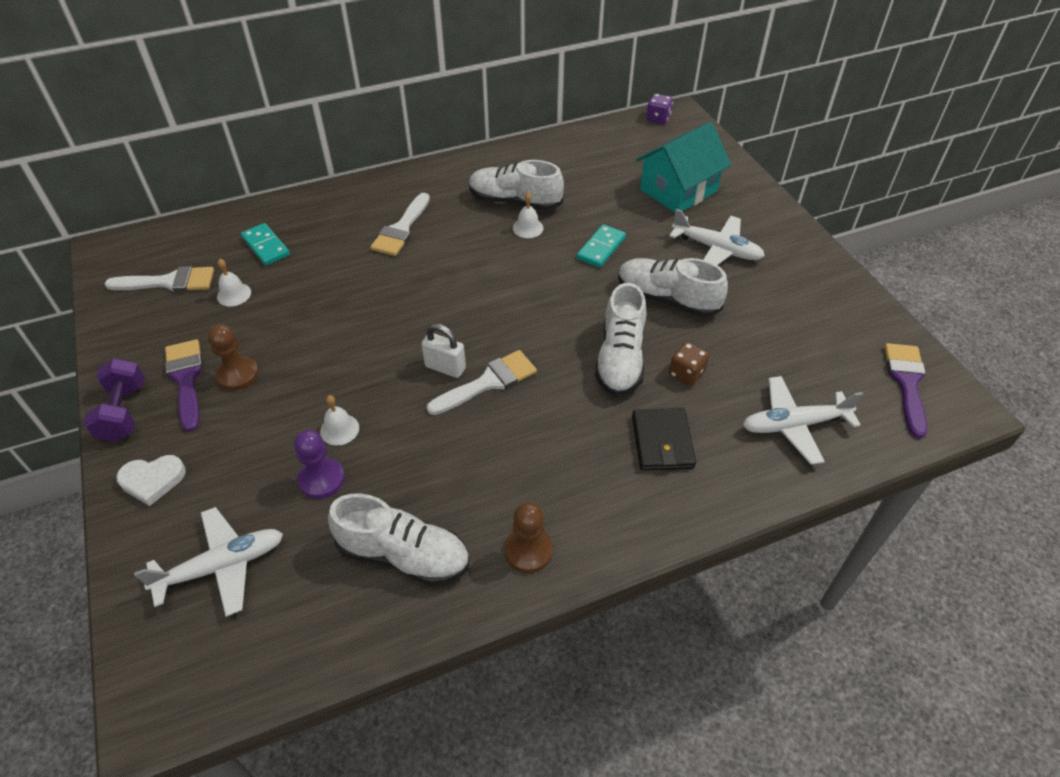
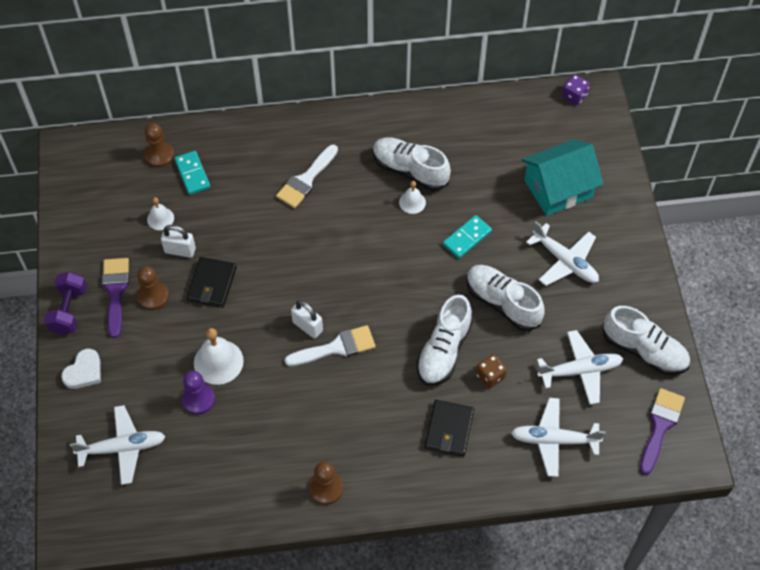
camera: 15 degrees right, 10 degrees up
(152, 480) = (84, 371): white heart -> white heart turned 60 degrees counterclockwise
(169, 282) = (112, 194): white brush -> none
(222, 236) = (159, 155): none -> brown pawn
(264, 321) = (180, 250): none -> white padlock
(312, 347) = (212, 284): none -> black wallet
(339, 429) = (218, 362): white bell -> white bell, size x1.72
(403, 555) = (242, 470): white shoe -> white shoe (644, 350)
(786, 346) = (580, 370): none -> white plane

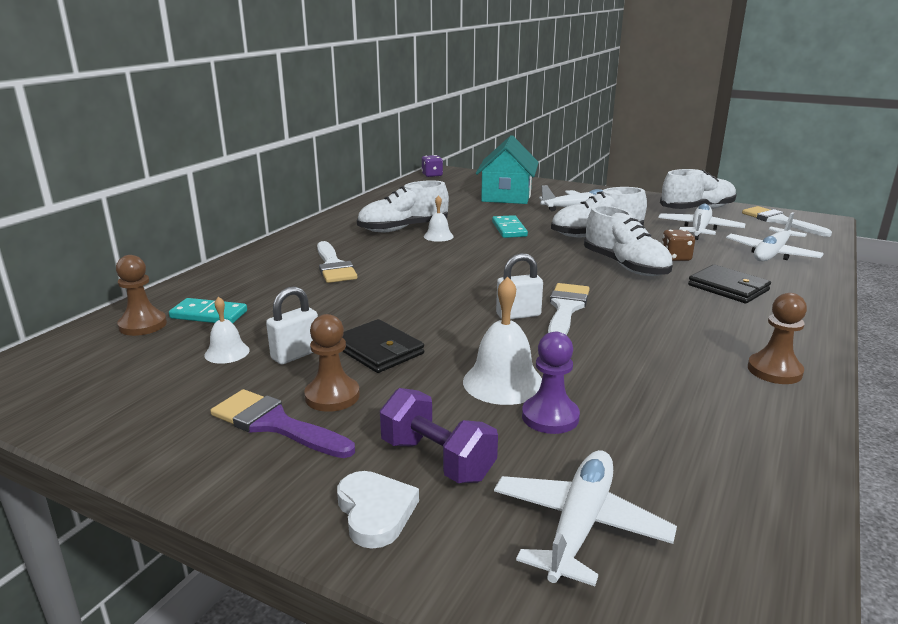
camera: 55 degrees left, 35 degrees down
(69, 310) = (236, 483): purple dumbbell -> purple dumbbell (437, 460)
(660, 426) = (780, 221): purple brush -> white brush

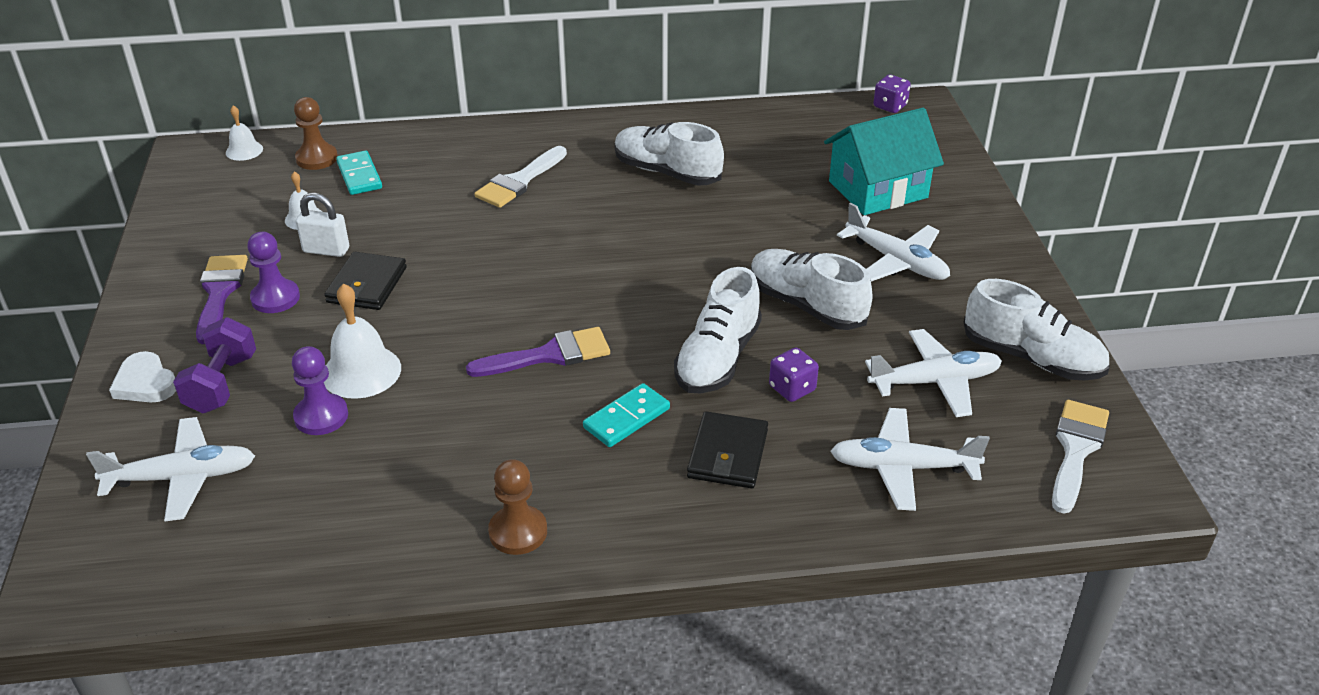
camera: 55 degrees right, 15 degrees up
(332, 396) = (275, 298): brown pawn -> purple pawn
(375, 512) = (145, 383): white heart -> white heart turned 105 degrees clockwise
(438, 236) = (670, 202): white bell -> white bell (244, 150)
(509, 229) = (750, 238): turquoise domino -> turquoise domino (626, 418)
(518, 315) = (506, 331): white padlock -> none
(566, 309) = (549, 355): white brush -> purple brush
(675, 257) = (792, 388): brown dice -> purple dice

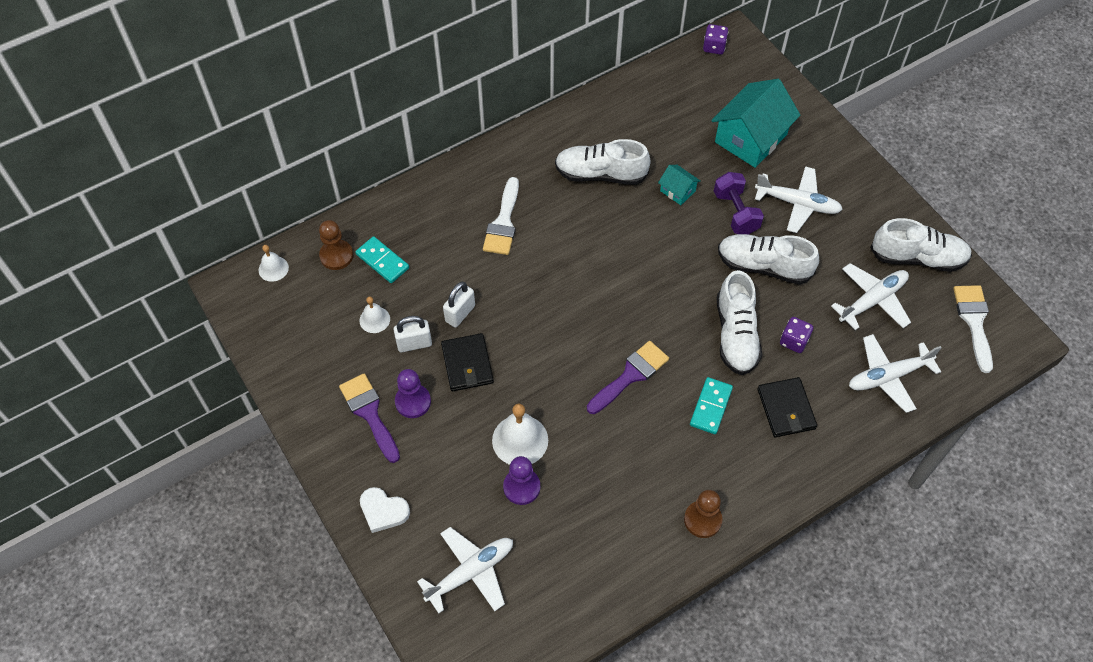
camera: 25 degrees left, 20 degrees up
(222, 384) = (435, 489): purple dumbbell -> purple dumbbell (735, 213)
(400, 240) = (460, 313): none -> white padlock
(748, 210) = (677, 191): none -> turquoise house

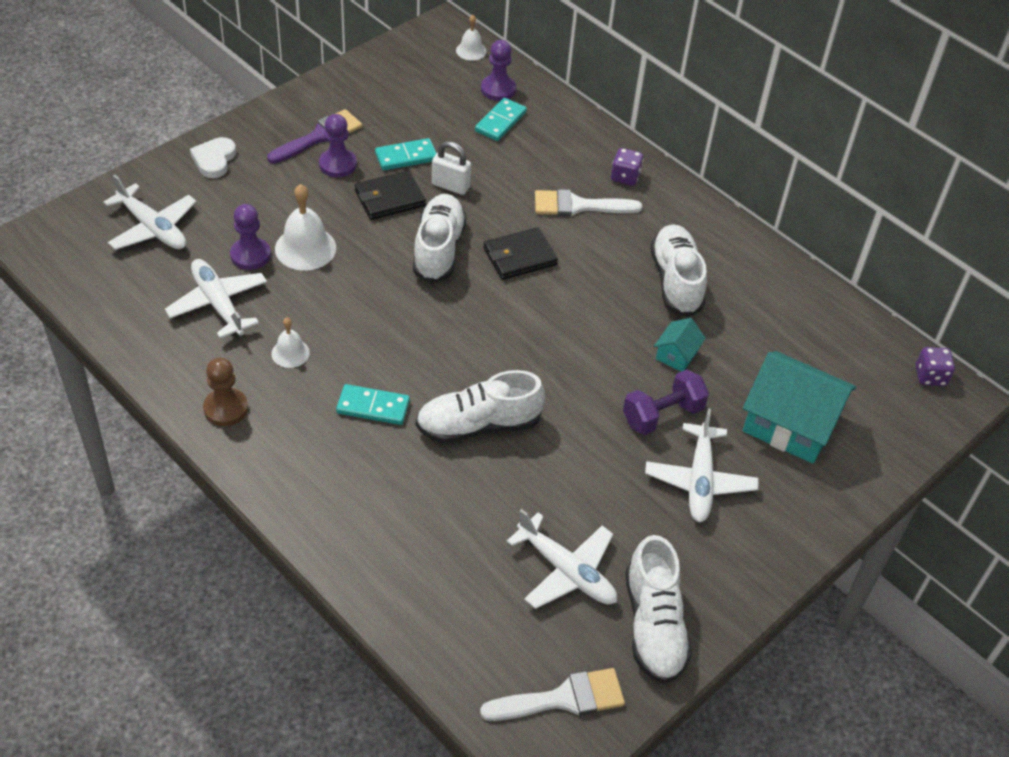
camera: 75 degrees right, 10 degrees down
(336, 256) = (498, 89): brown pawn -> purple pawn
(374, 319) = (428, 125): white bell -> white bell (290, 353)
(414, 343) = (406, 157): white padlock -> turquoise domino
(630, 375) = (402, 331): purple brush -> none
(763, 266) = (588, 448): white shoe -> white shoe (438, 249)
(786, 409) = (382, 481): black wallet -> black wallet (520, 256)
(794, 341) = (482, 485): purple dice -> purple dice (625, 177)
(888, 376) = (450, 591): white plane -> white plane (218, 304)

